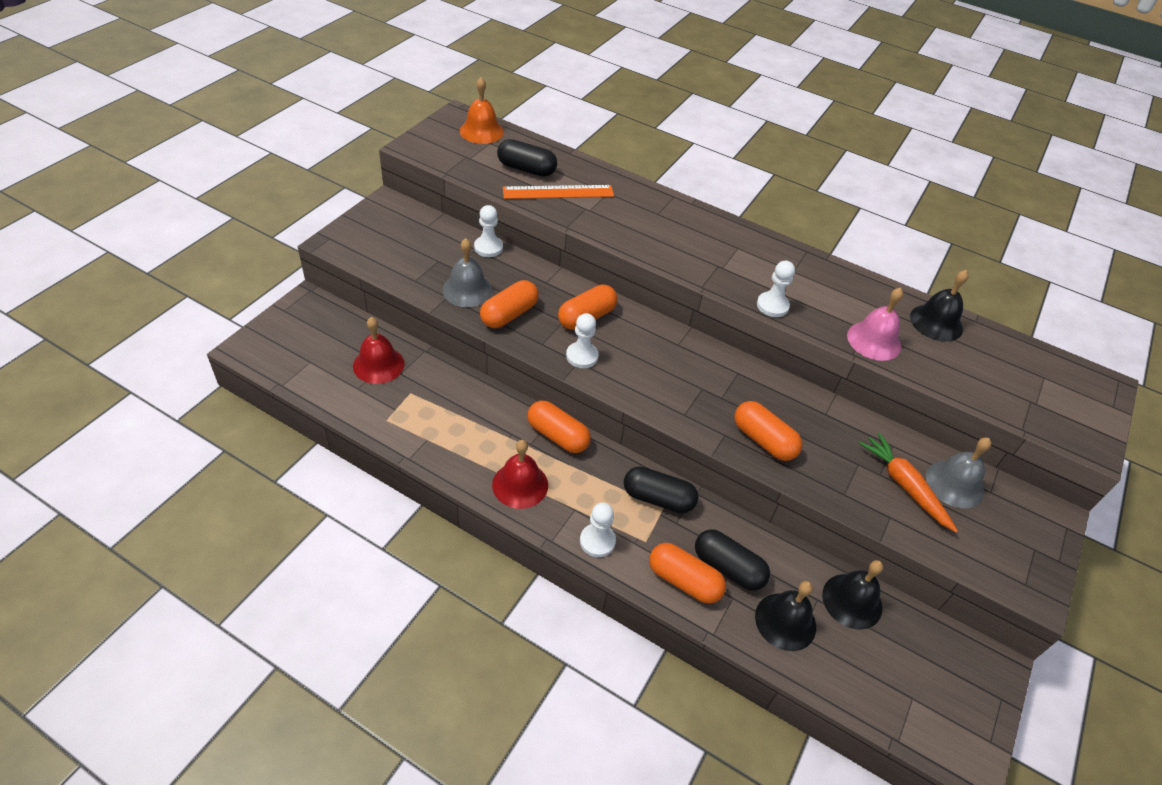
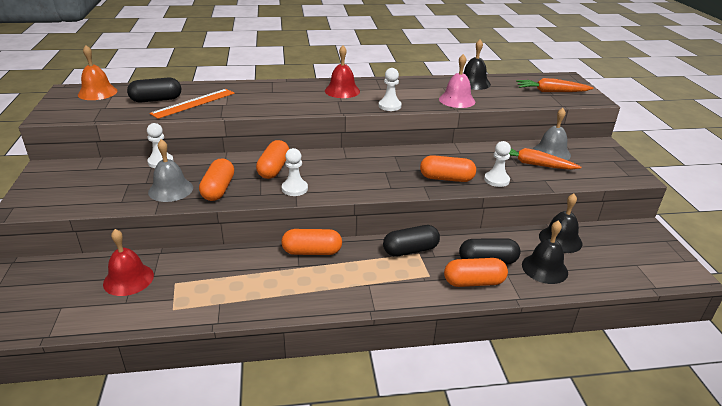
camera: 35 degrees left, 15 degrees down
(520, 485) = (318, 291): red bell -> red bell (342, 91)
(597, 541) = (402, 293): white pawn -> white pawn (496, 180)
(1039, 397) = (551, 92): none -> orange carrot

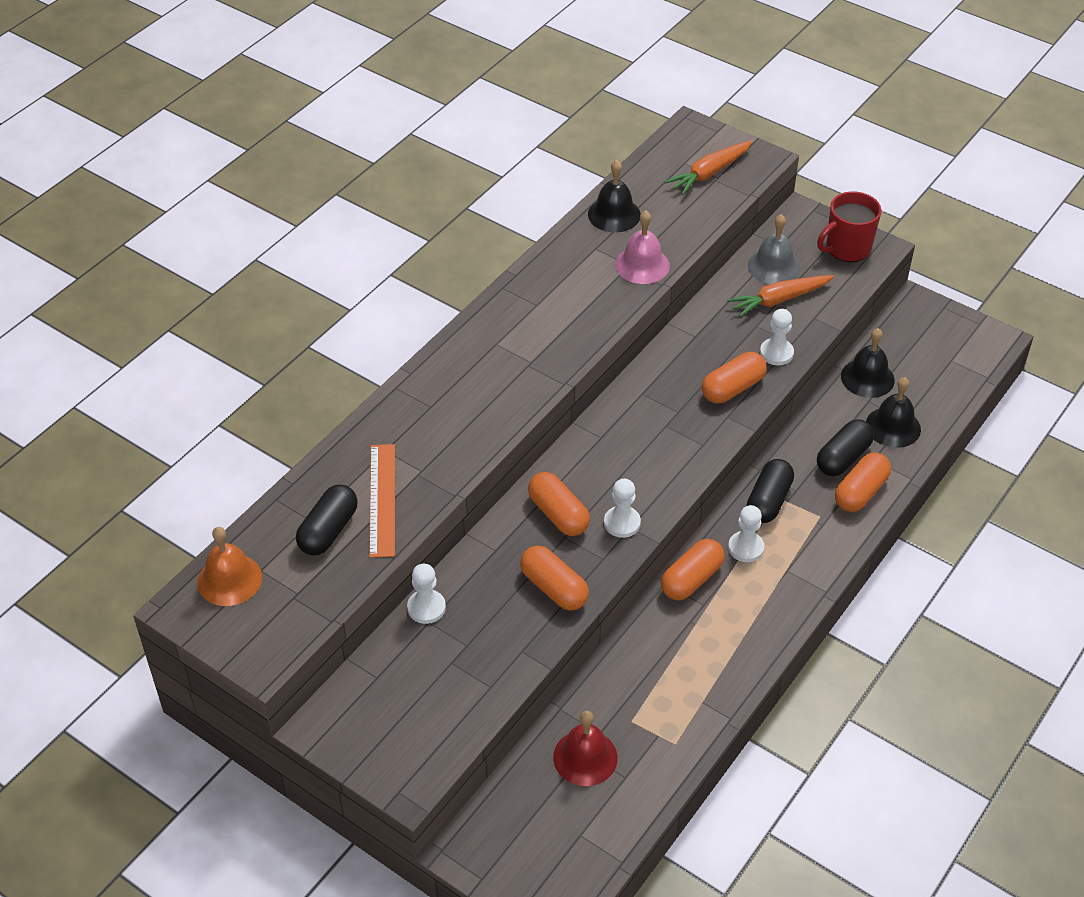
camera: 45 degrees left, 15 degrees up
(170, 189) = (509, 630): grey bell -> none
(342, 91) = (503, 342): red bell -> none
(389, 106) = (593, 331): white pawn -> white pawn (745, 548)
(612, 167) = (847, 248): none -> red mug

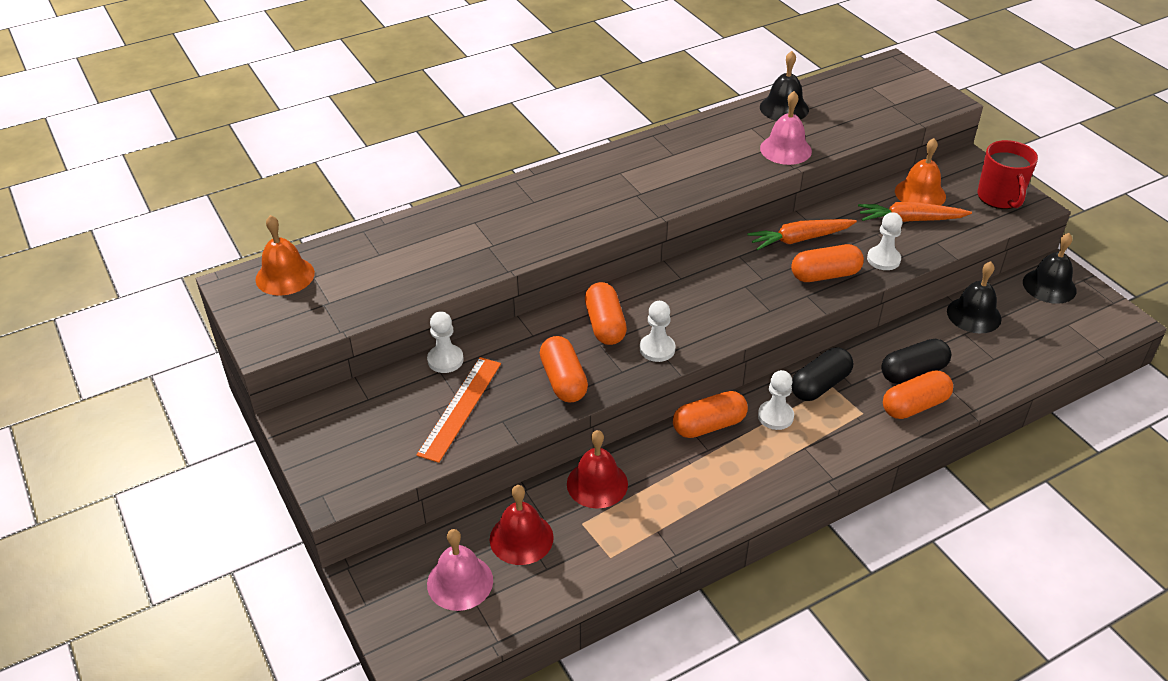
camera: 25 degrees right, 5 degrees down
(328, 530) = (387, 265): black capsule -> none
(382, 499) = (446, 256): orange ruler -> orange ruler (460, 408)
(555, 822) = (460, 582): none -> pink bell
(623, 677) = (597, 484): none -> red bell
(709, 173) = (889, 99): orange carrot -> orange carrot (799, 239)
(773, 266) = (920, 193): grey bell -> orange bell
(847, 248) = (1000, 197): red mug -> red mug turned 90 degrees counterclockwise
(893, 427) = (978, 361): black bell -> black bell (1049, 286)

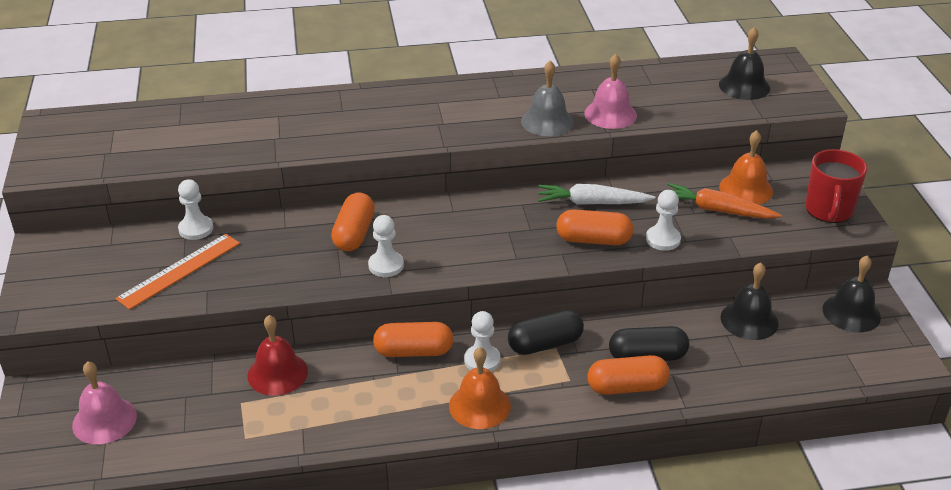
camera: 20 degrees right, 5 degrees down
(285, 276) = (91, 124): orange bell -> orange bell (479, 405)
(521, 538) = (180, 400): red bell -> none
(563, 380) = (283, 271): orange capsule -> none
(734, 169) = (547, 121): none -> grey bell
(784, 108) = (637, 78): black bell -> black bell (744, 86)
(799, 239) = (592, 203): orange carrot -> white carrot

